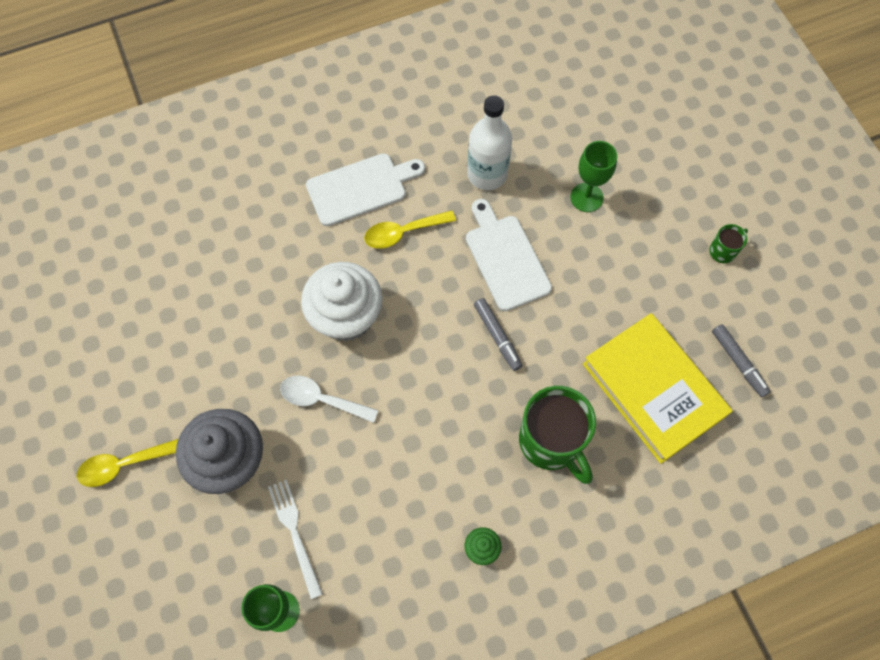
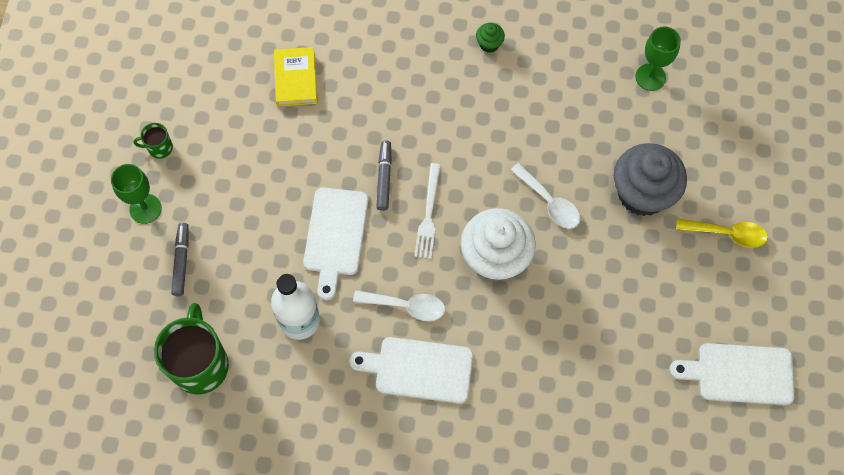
camera: 150 degrees left, 0 degrees up
(66, 330) = (739, 373): none -> white cutting board
(295, 533) = (616, 119): white fork -> white fork (428, 214)
(403, 232) = (406, 306): yellow spoon -> white spoon
(551, 442) = (395, 83): green mug -> green mug (200, 364)
(586, 197) = (231, 252): green goblet -> green goblet (145, 209)
(653, 390) = (296, 79): yellow book -> yellow book, size x0.56
(738, 362) = (219, 64): grey marker -> grey marker (181, 261)

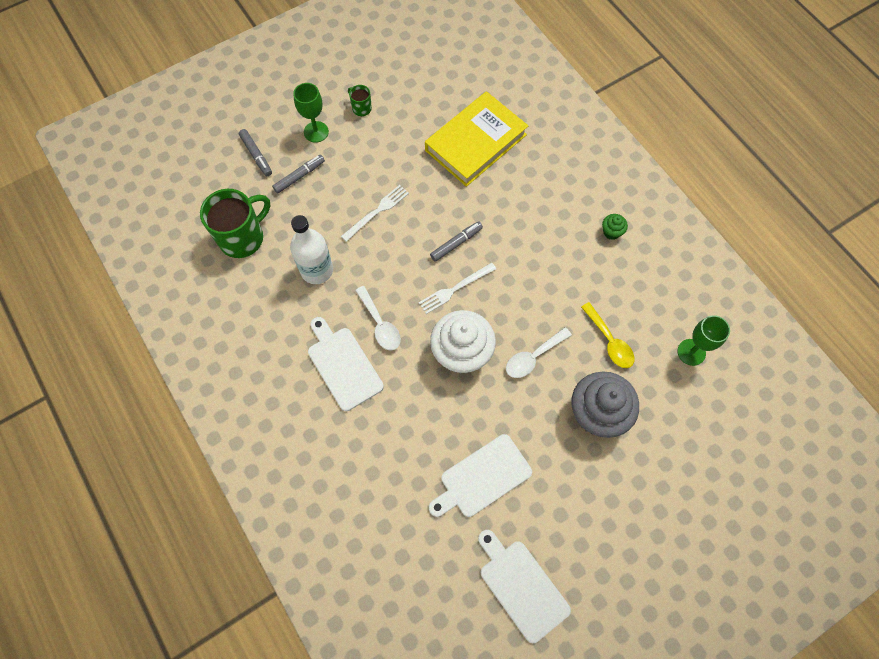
camera: 50 degrees right, 0 degrees up
(118, 284) = (256, 155): none -> grey marker
(287, 220) = (377, 212): none -> white fork
(296, 79) = (476, 142): yellow book -> yellow book, size x1.80
(335, 236) = (390, 246): white cutting board -> white cutting board (482, 477)
(549, 202) = (533, 357): white spoon -> white spoon turned 45 degrees clockwise
(727, 234) = (622, 496): yellow spoon -> yellow spoon (609, 341)

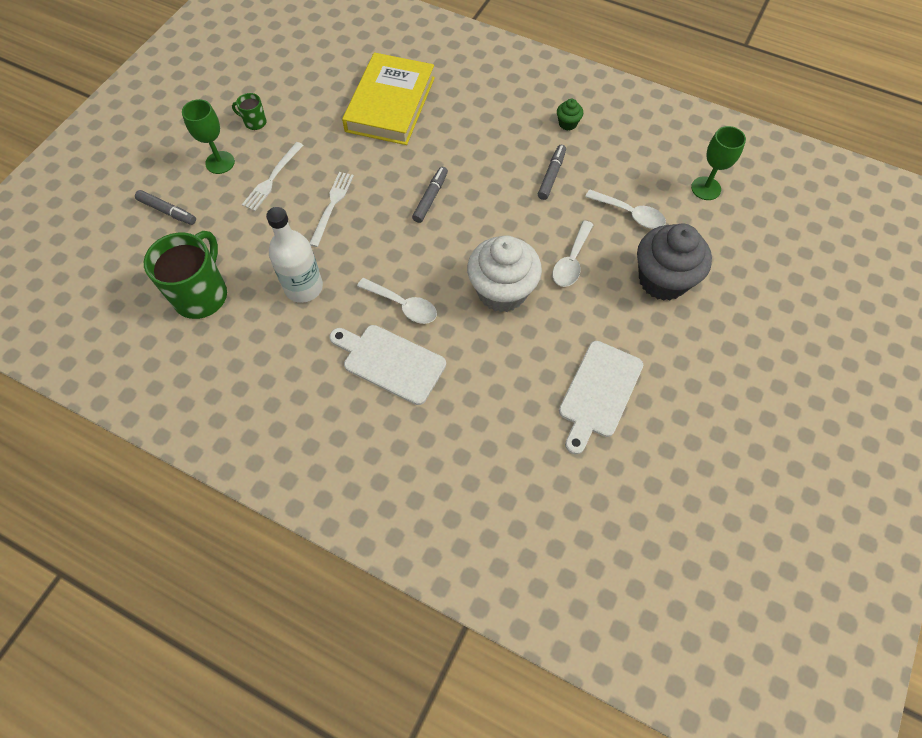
camera: 30 degrees left, 5 degrees down
(299, 176) = (228, 210): grey marker -> grey marker (551, 175)
(455, 289) = (456, 238): white fork -> white fork (272, 178)
(521, 586) = (704, 470): white cutting board -> none
(609, 341) = (630, 214): yellow spoon -> white spoon

